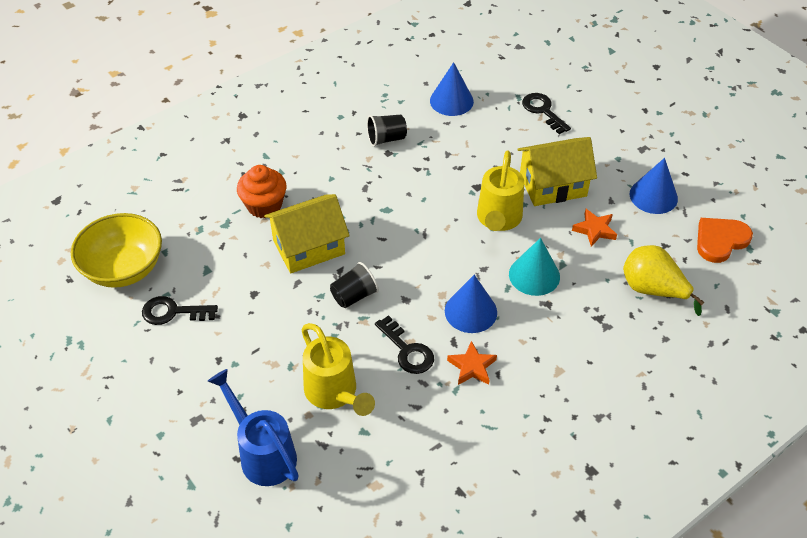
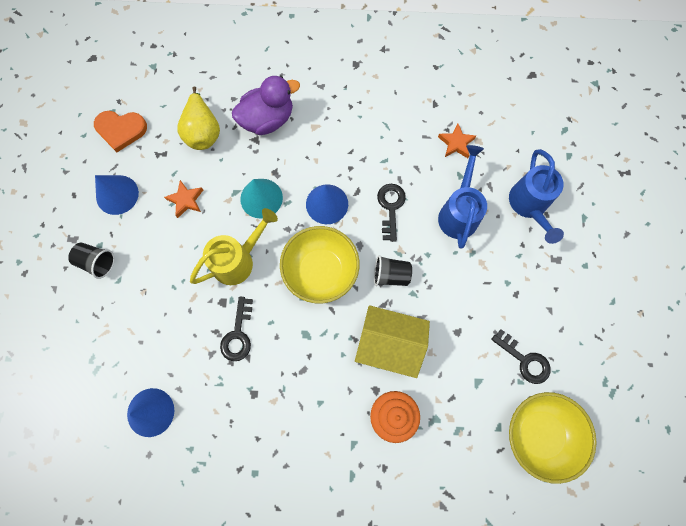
camera: 140 degrees left, 25 degrees up
(334, 393) = (458, 213): yellow watering can -> blue watering can
(386, 139) = (241, 411): black cup -> black cup (97, 262)
(420, 258) = (320, 271): none -> yellow bowl
(472, 367) = (362, 167): orange star -> orange star (456, 143)
(543, 111) = (95, 337): black key -> black key (238, 334)
(553, 185) = (170, 259): yellow house -> none
(610, 343) = (267, 119): none -> purple duck

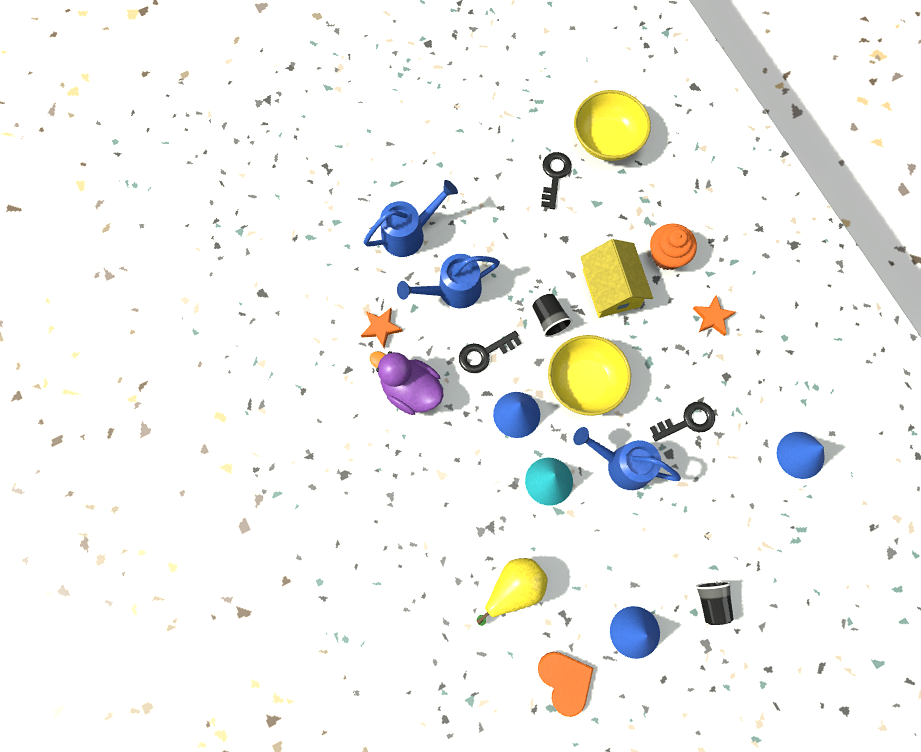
camera: 120 degrees left, 0 degrees up
(186, 200) = (596, 555): orange star -> orange star (712, 317)
(238, 260) = (623, 464): yellow watering can -> blue watering can
(267, 119) = (461, 528): purple duck -> purple duck (411, 389)

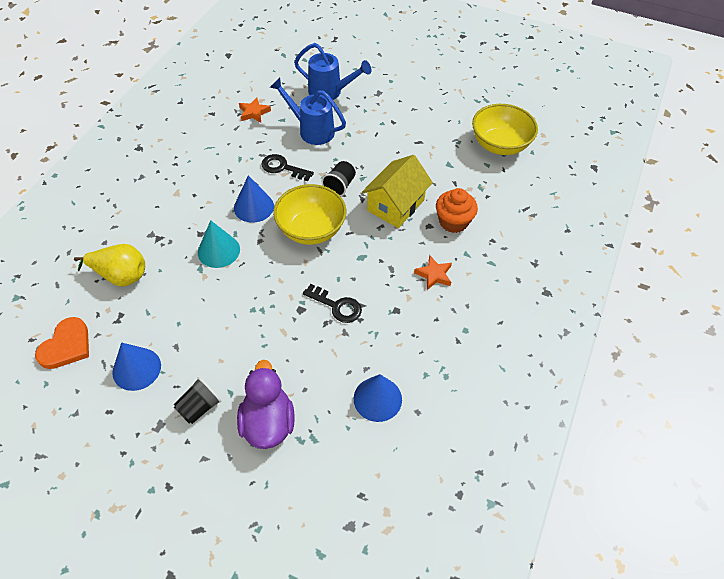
camera: 50 degrees right, 20 degrees down
(411, 389) = (224, 147): purple duck -> purple duck (268, 422)
(554, 176) = (443, 134): black key -> none
(623, 464) = (267, 286): blue watering can -> none

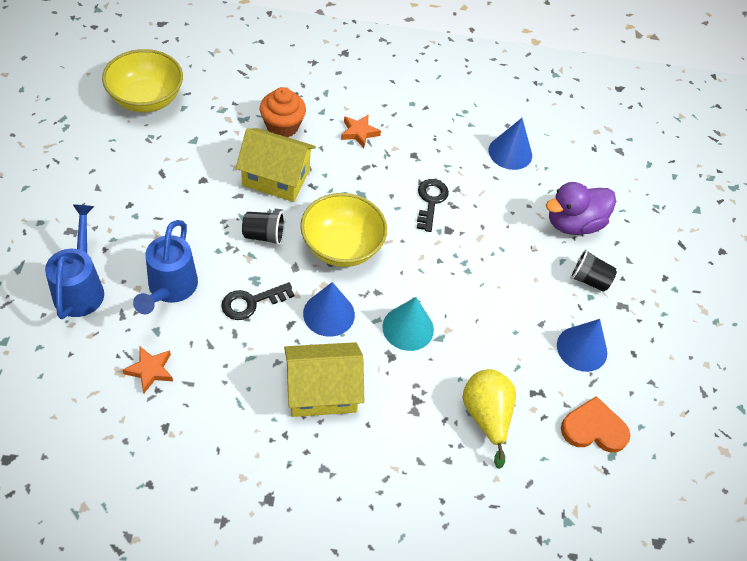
camera: 115 degrees left, 0 degrees up
(195, 188) = (322, 391): none -> yellow house
(283, 168) = (252, 302): black key -> black key turned 60 degrees clockwise

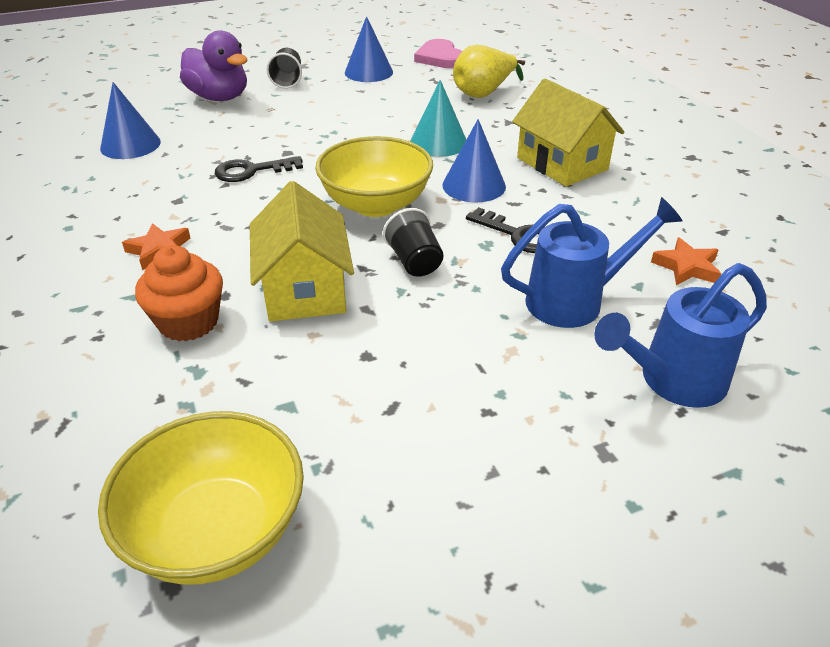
camera: 110 degrees left, 15 degrees down
(594, 428) = (440, 58): orange heart -> pink heart

